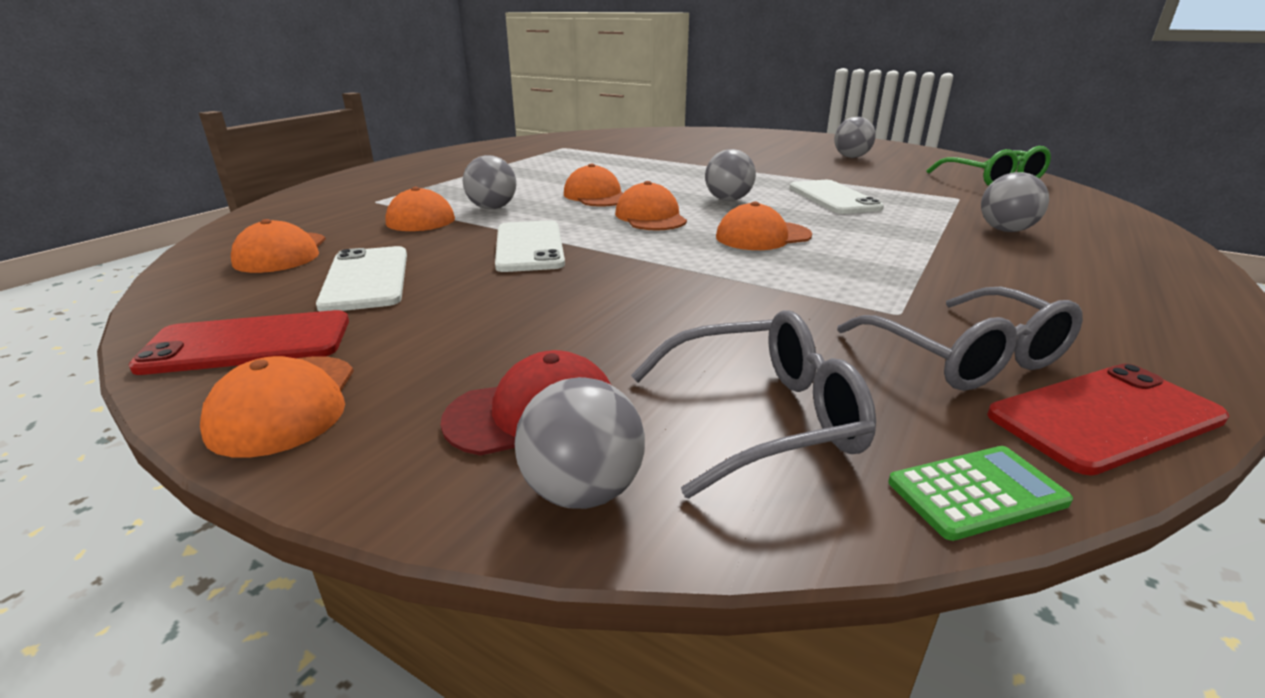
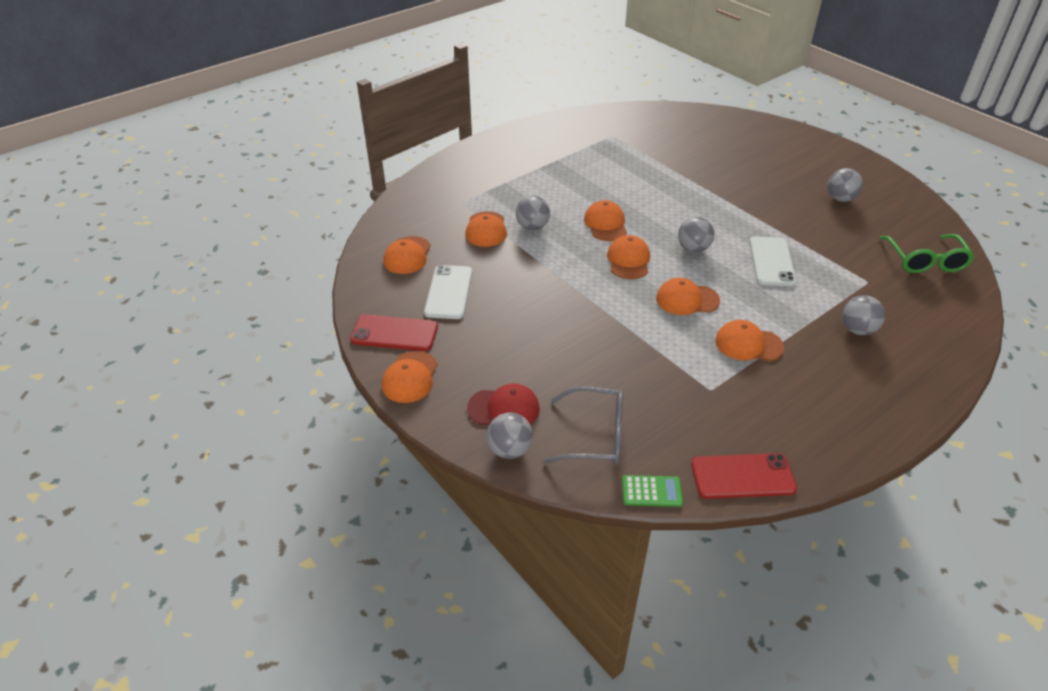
camera: 20 degrees right, 15 degrees up
(529, 247) = (541, 279): white phone -> none
(892, 261) = (748, 344): none -> orange cap
(967, 357) = (716, 428): grey glasses -> none

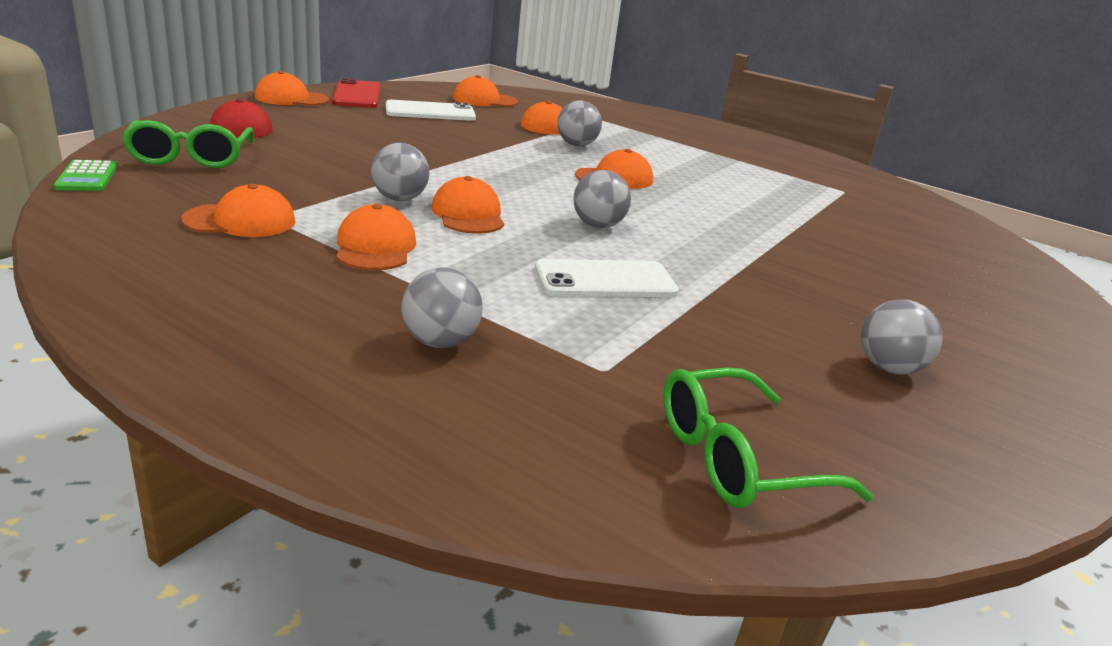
camera: 70 degrees right, 15 degrees down
(510, 450) = (178, 126): grey ball -> grey ball (399, 199)
(595, 436) = (190, 157): grey glasses -> green glasses
(628, 260) = (540, 186): orange cap -> orange cap (240, 221)
(742, 476) = (90, 224): red phone -> none

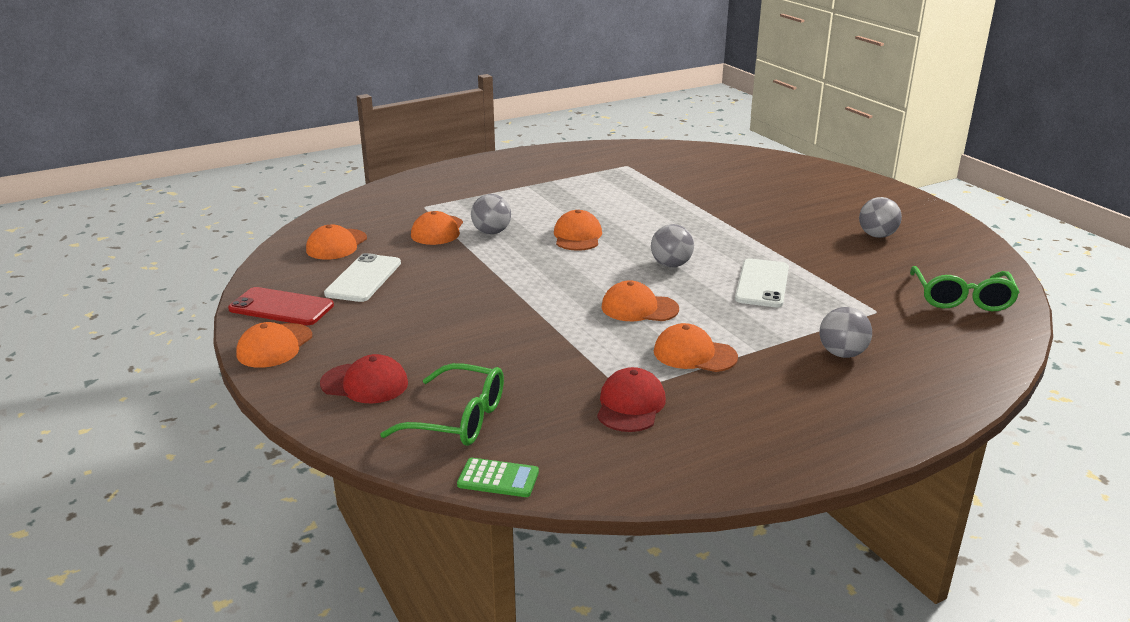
camera: 60 degrees left, 0 degrees up
(240, 221) = (630, 405): orange cap -> red cap
(399, 199) = (598, 330): grey ball -> none

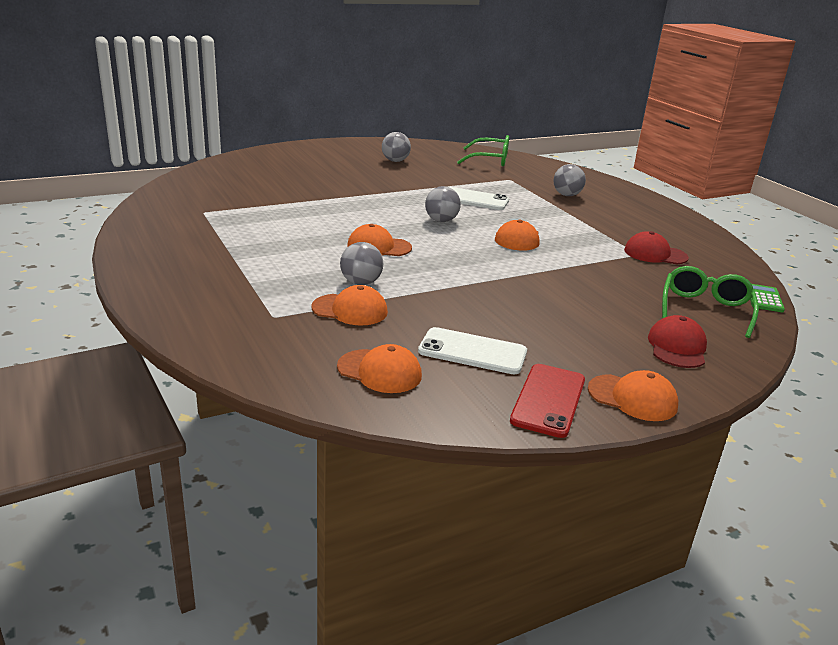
camera: 90 degrees left, 0 degrees up
(694, 354) = (581, 230): orange cap -> none

